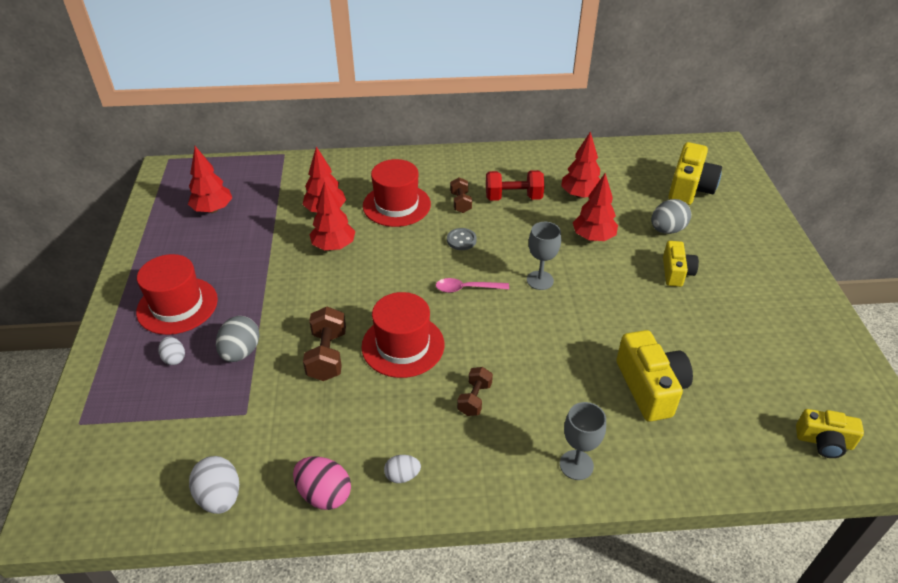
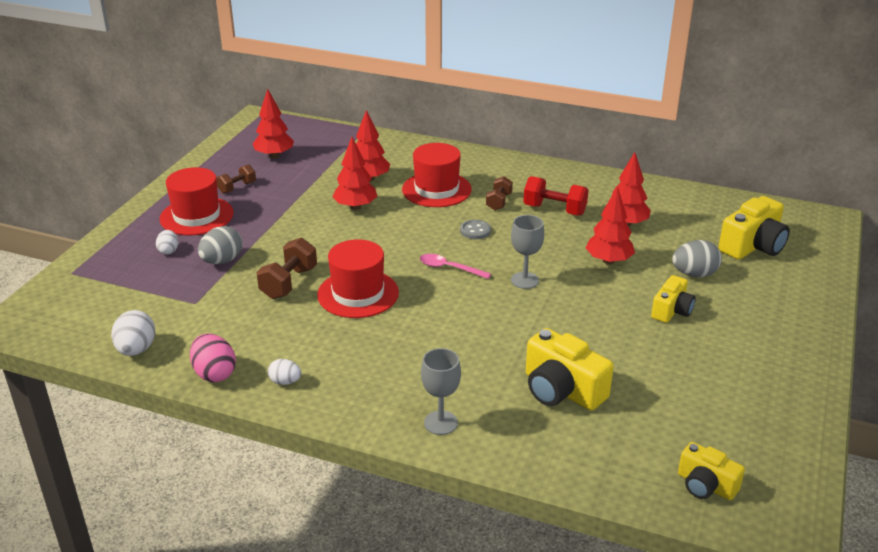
camera: 25 degrees right, 10 degrees down
(474, 399) = (389, 349): brown dumbbell -> brown dumbbell (237, 187)
(650, 387) = (562, 390): yellow camera -> yellow camera turned 120 degrees clockwise

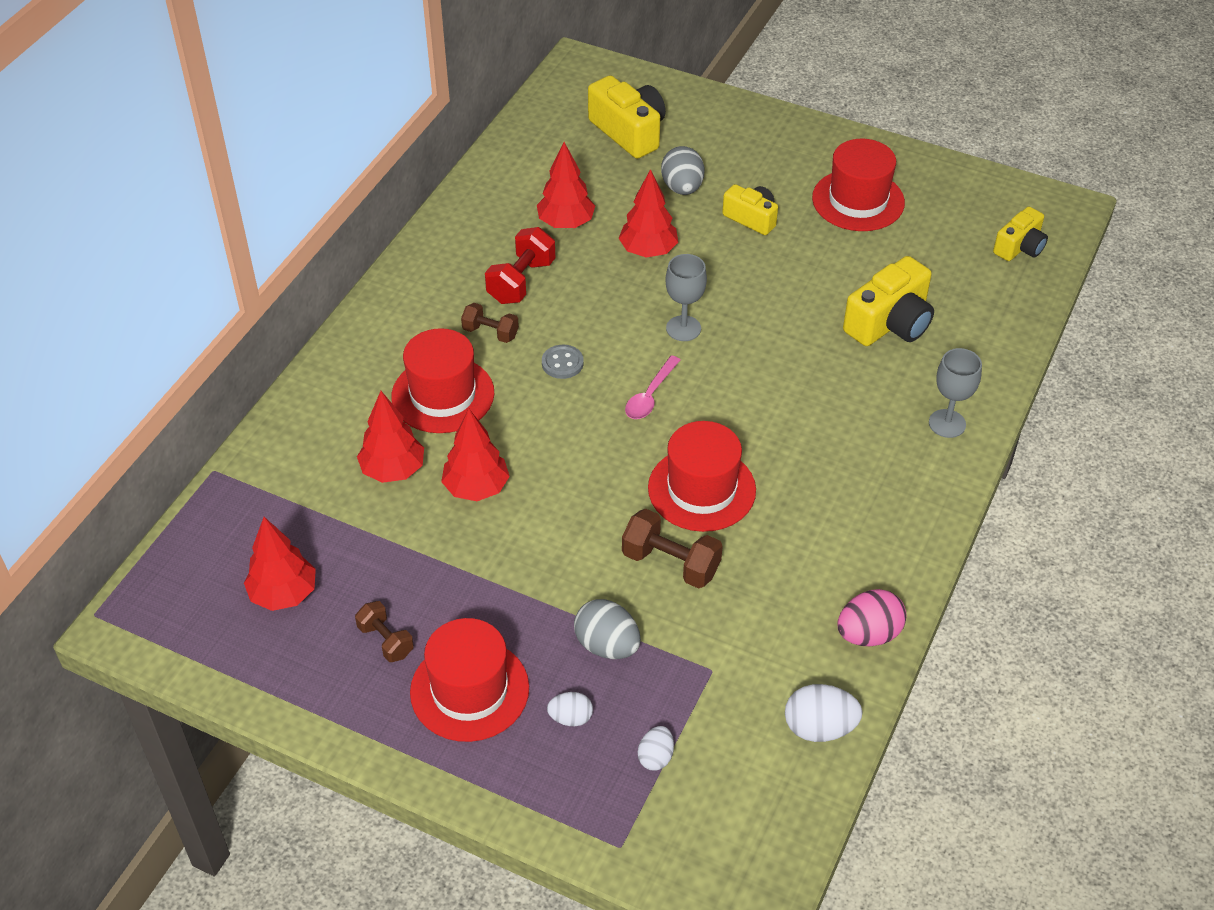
camera: 85 degrees left, 15 degrees up
(285, 382) = (882, 561): white egg -> white egg (655, 757)
(726, 372) = (858, 200): none -> red hat

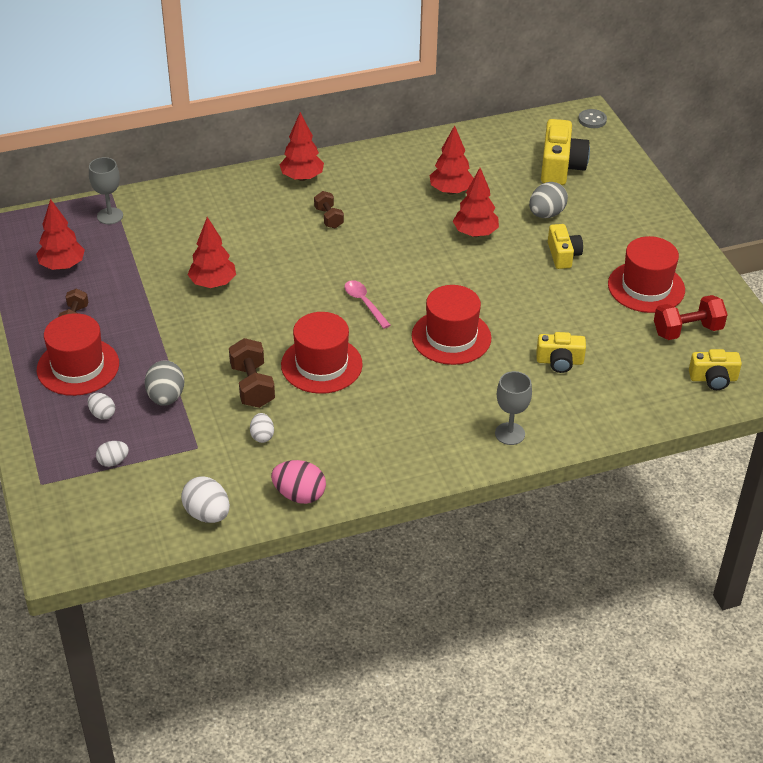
camera: 45 degrees right, 5 degrees down
(393, 470) = (187, 248): red tree -> red tree (302, 177)
(443, 395) = (261, 230): red hat -> red hat (451, 337)
(521, 281) = (382, 204): red dumbbell -> red dumbbell (687, 331)
(562, 363) = (343, 256): grey button -> grey button (592, 120)
(650, 396) = (364, 303): pink spoon -> pink spoon turned 75 degrees clockwise
(683, 328) = (434, 283): grey goblet -> grey goblet (110, 216)
(753, 606) = (262, 436): none -> white egg
(890, 323) = (559, 361): yellow camera -> yellow camera, size x0.63

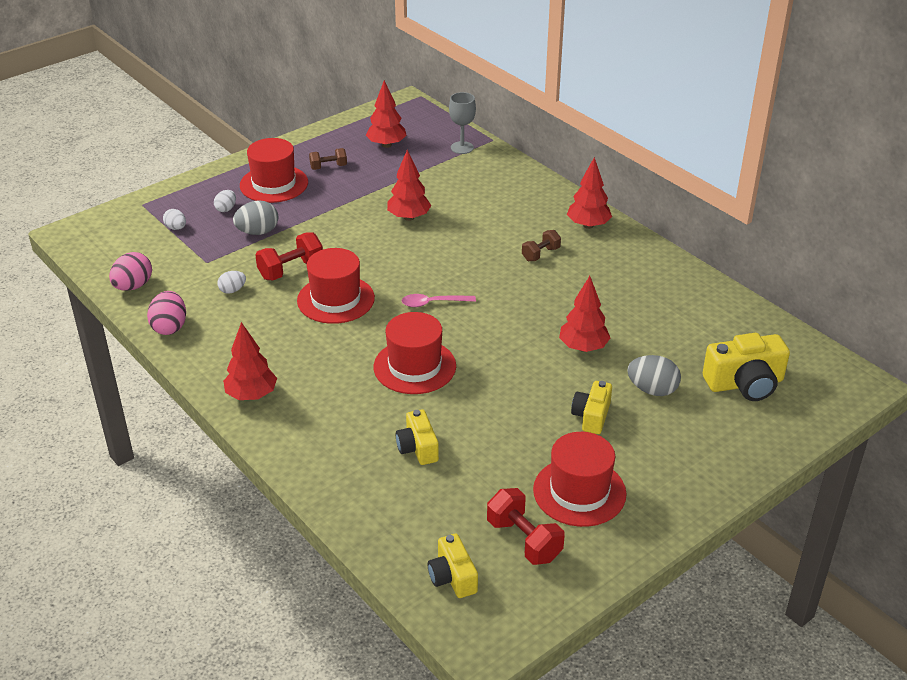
camera: 70 degrees right, 5 degrees down
(207, 514) = (133, 286): white egg -> pink egg
(252, 386) = (291, 270): brown dumbbell -> red dumbbell
(364, 303) = (432, 303): pink spoon -> pink spoon turned 135 degrees counterclockwise
(451, 191) = (639, 317): red tree -> red tree (251, 395)
(510, 434) = (295, 434): grey goblet -> none
(563, 255) = (591, 416): yellow camera -> yellow camera turned 135 degrees clockwise
(592, 120) = (856, 390): grey button -> none

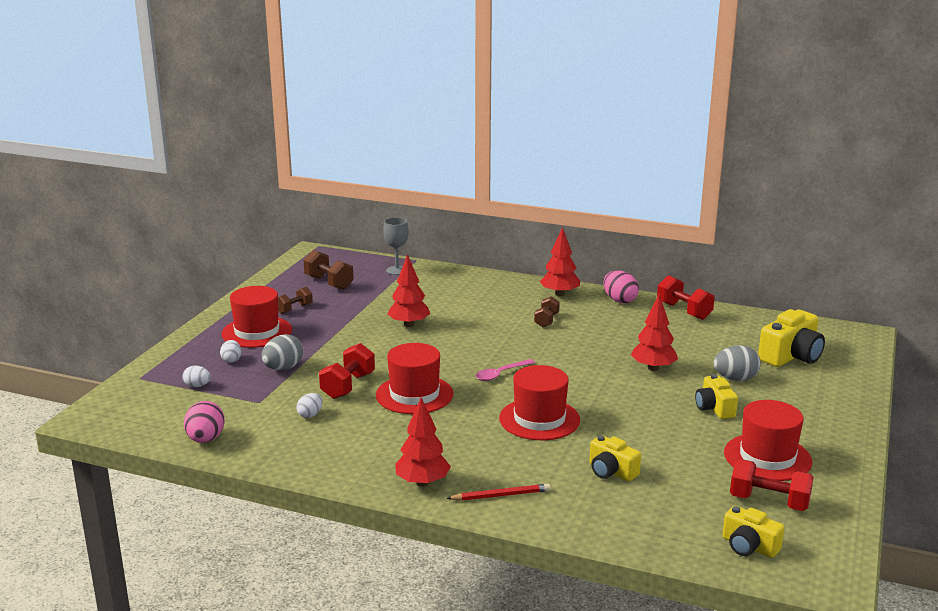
camera: 30 degrees left, 15 degrees down
(169, 327) = (281, 458): pink egg -> pink egg (619, 300)
(300, 434) = (501, 495): none -> red pencil
(386, 145) = (329, 283): red tree -> brown dumbbell
(693, 288) = (683, 311): none -> red dumbbell

